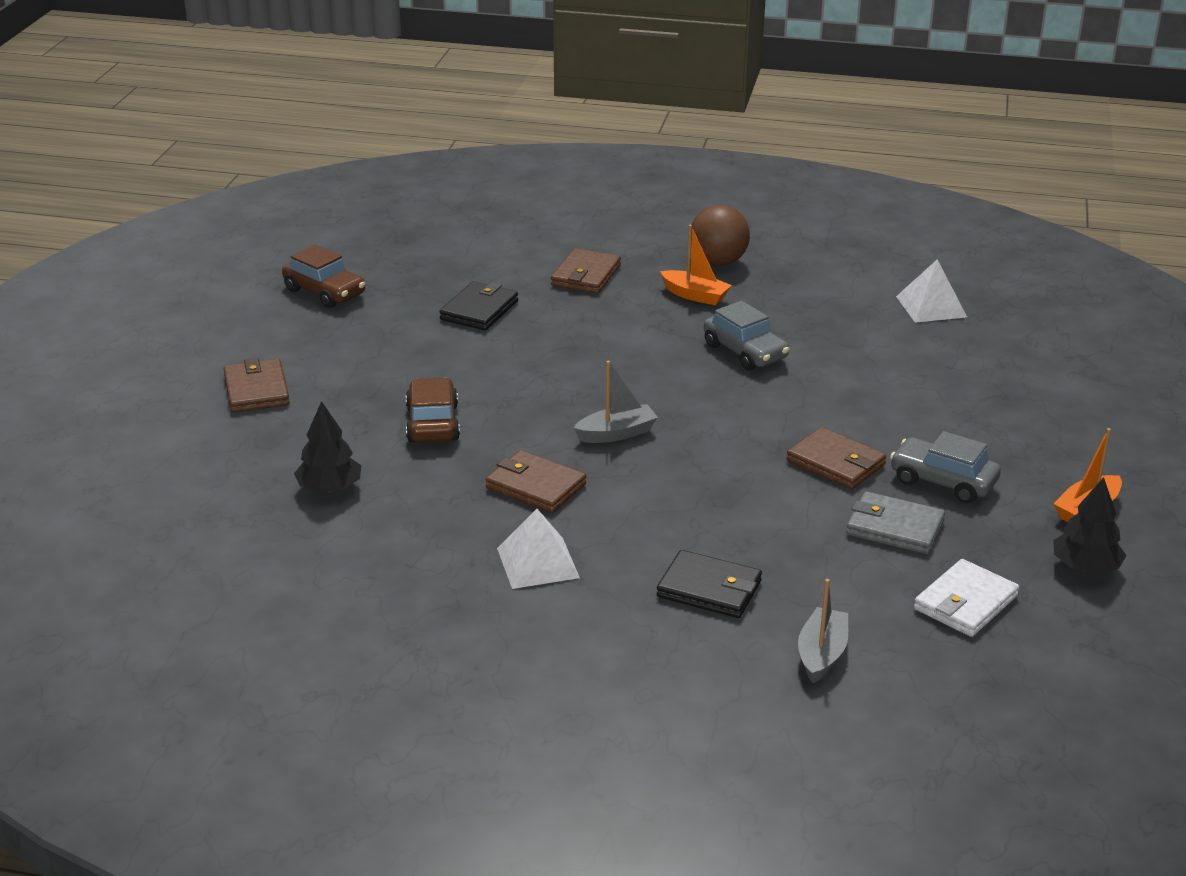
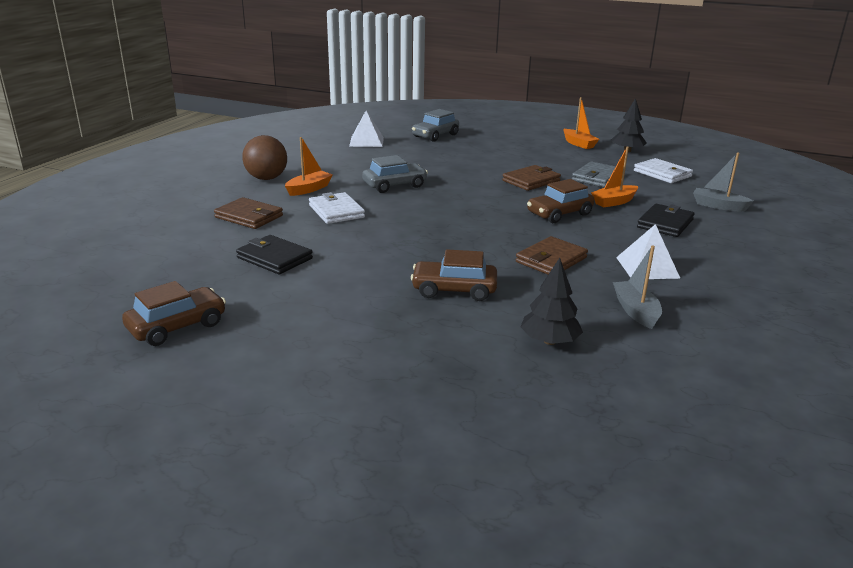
camera: 80 degrees left, 5 degrees down
(256, 390) = (361, 374): brown wallet -> none
(616, 433) = (486, 229): grey boat -> grey boat (636, 311)
(628, 324) = (336, 211): none -> white wallet
(702, 491) = (559, 214): none -> brown car
(781, 542) = (614, 202): none -> orange boat
(943, 481) = (552, 163): grey car -> grey car (435, 135)

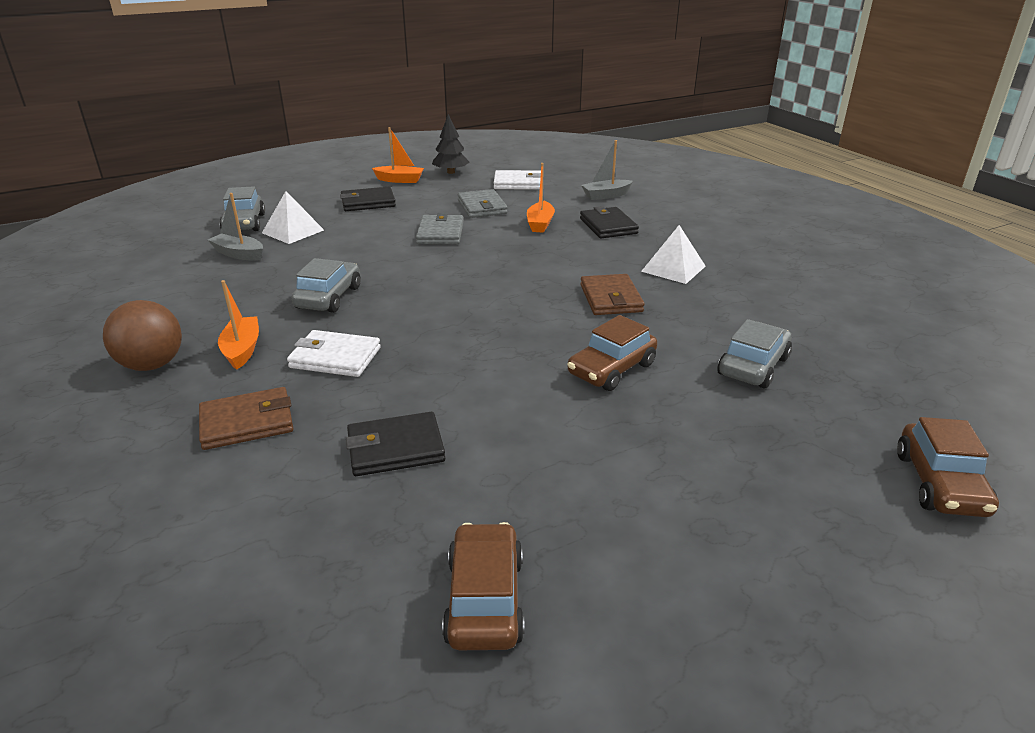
camera: 50 degrees left, 5 degrees up
(366, 141) = (177, 261): white pyramid -> white pyramid (293, 231)
(527, 149) = (368, 202): none -> black wallet
(531, 181) = (440, 233): brown wallet -> grey wallet
(549, 341) = (753, 366): black tree -> grey car
(559, 214) = (528, 254): brown car -> brown car (940, 484)
(636, 311) = (739, 307): grey boat -> grey boat (239, 254)

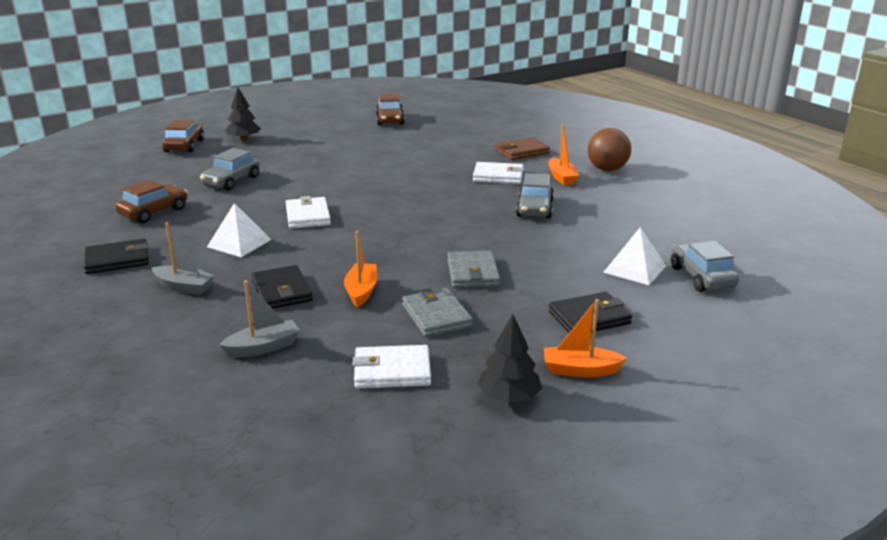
camera: 175 degrees right, 5 degrees down
(239, 254) = (655, 241): grey boat -> grey boat (184, 287)
(395, 448) = (440, 147): black wallet -> black wallet (117, 260)
(611, 298) = (308, 216): brown wallet -> white wallet
(611, 369) = (322, 177): brown car -> brown car (154, 212)
(828, 506) = (244, 139): none -> black tree

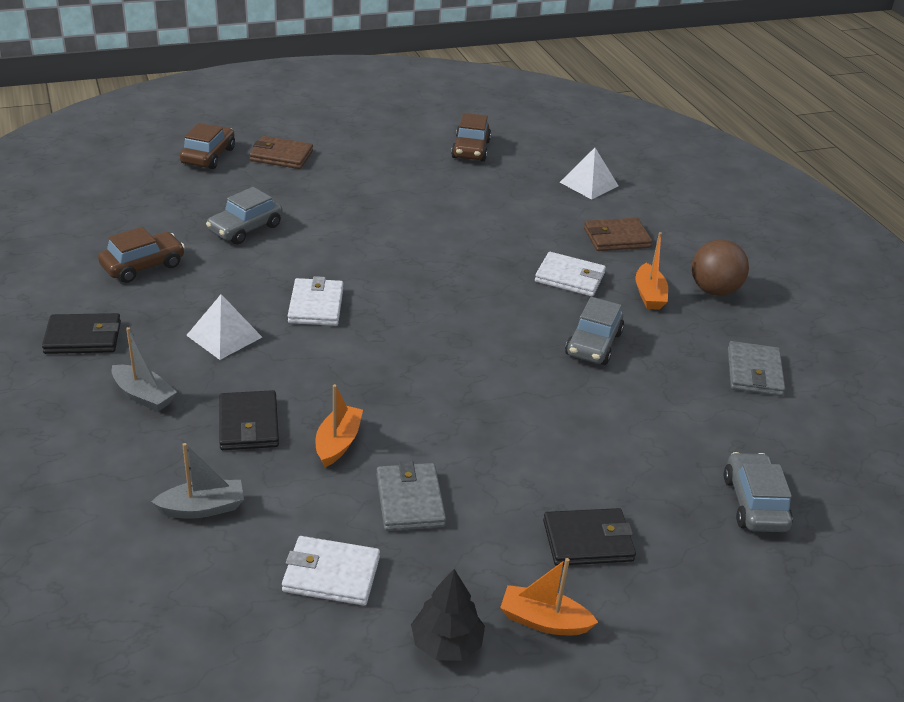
camera: 10 degrees right, 10 degrees up
(244, 139) = (281, 156): black tree -> brown wallet
(473, 273) = (477, 439): grey wallet -> grey wallet (754, 372)
(635, 269) = (676, 472): white pyramid -> white pyramid (589, 184)

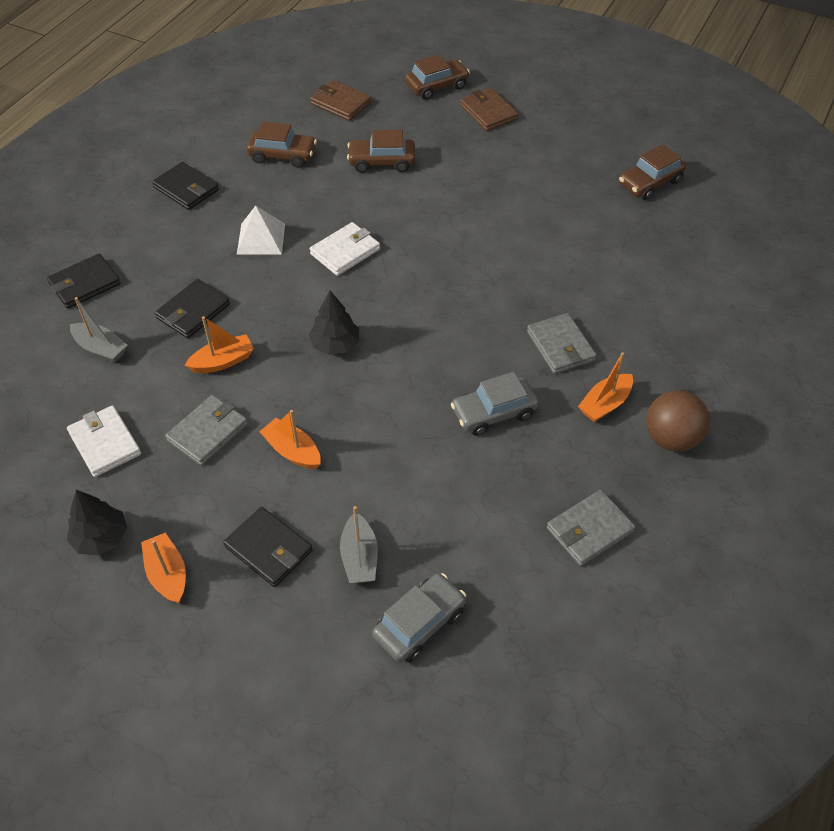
camera: 50 degrees right, 15 degrees up
(96, 470) = (84, 284): none -> black wallet
(143, 396) = (166, 251): grey boat -> grey boat (359, 557)
(245, 228) = (382, 162): grey car -> brown car
(412, 372) = (335, 344): none -> black tree
(498, 464) = (292, 451): none -> orange boat
(570, 277) = (560, 346): white wallet -> grey wallet
(589, 184) = (710, 272): white pyramid -> none
(616, 238) = (656, 337): brown wallet -> brown wallet (341, 103)

